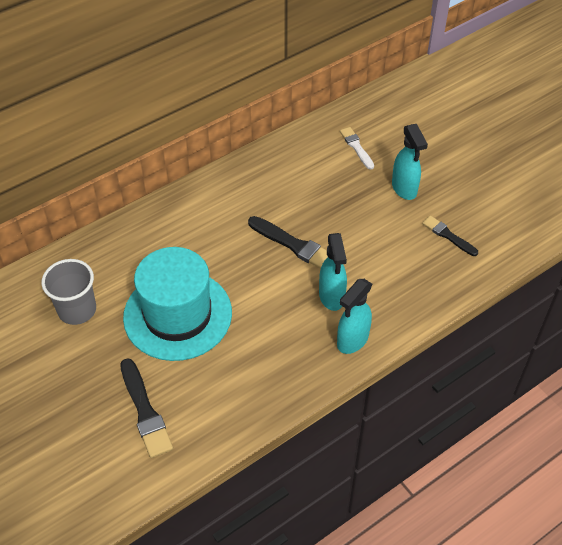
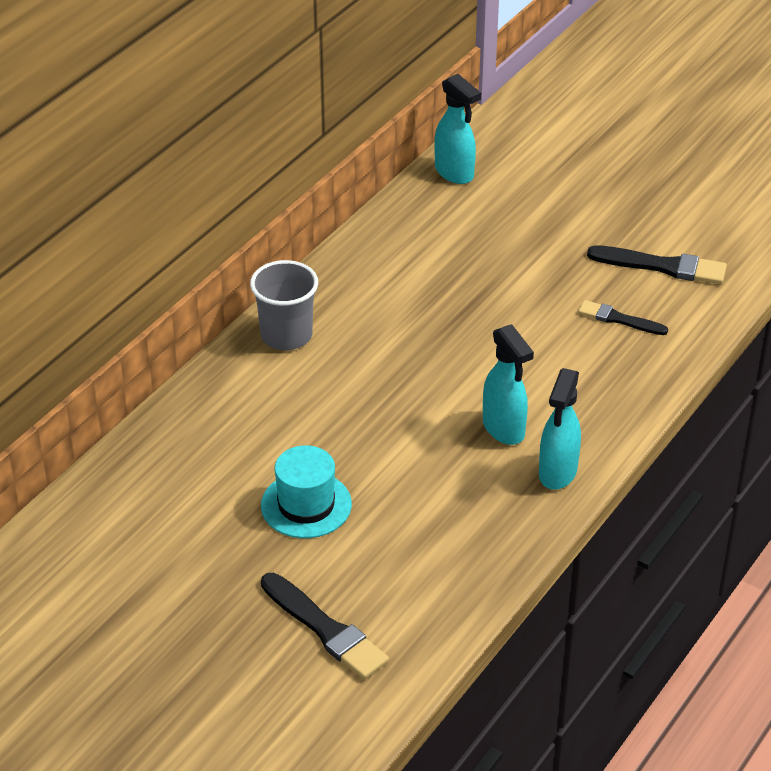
camera: 20 degrees left, 10 degrees down
(77, 310) = (159, 536): grey cup -> grey cup (286, 335)
(177, 315) = (306, 505): turquoise hat -> turquoise hat, size x0.57
(294, 245) = (420, 381): black brush -> black brush (662, 266)
(356, 147) = (442, 242): white brush -> none
(404, 189) = (533, 277): turquoise spray bottle -> turquoise spray bottle (454, 173)

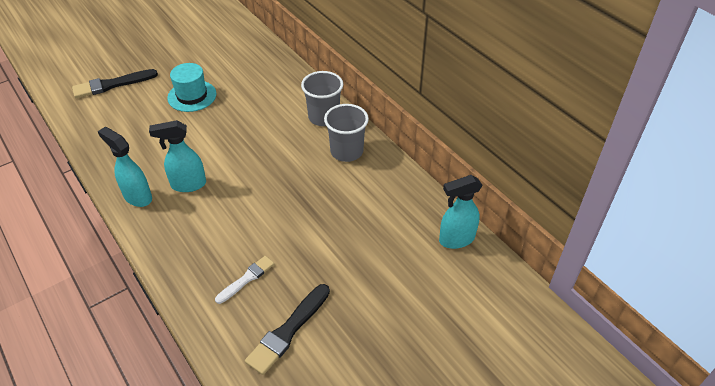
camera: 110 degrees right, 5 degrees up
(350, 294) = (346, 151): none -> grey cup
(619, 319) = (246, 279): black brush -> white brush

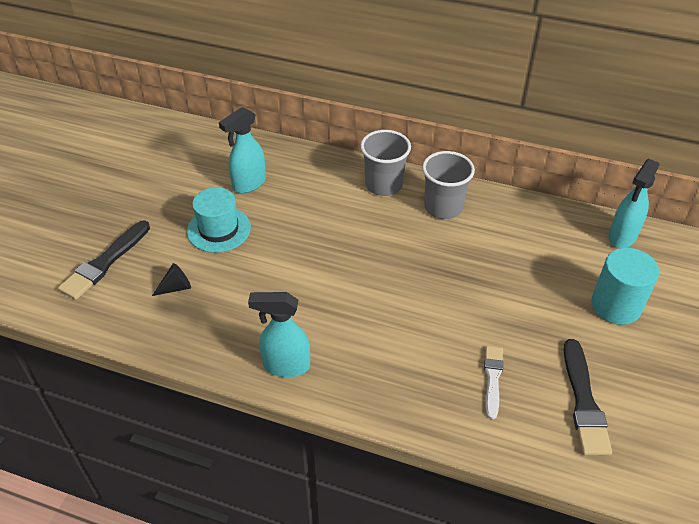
camera: 35 degrees left, 0 degrees up
(131, 118) = (176, 287): none -> black cone
(188, 185) = (326, 322): turquoise spray bottle -> turquoise spray bottle (249, 184)
(390, 283) = (616, 305): none -> turquoise cylinder

